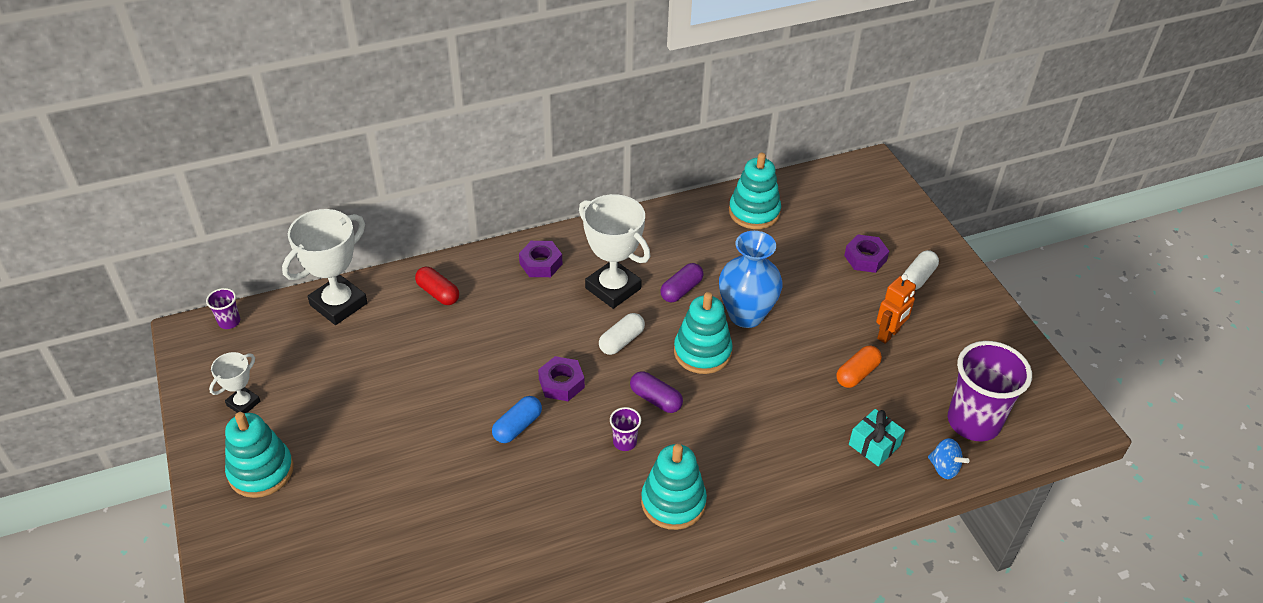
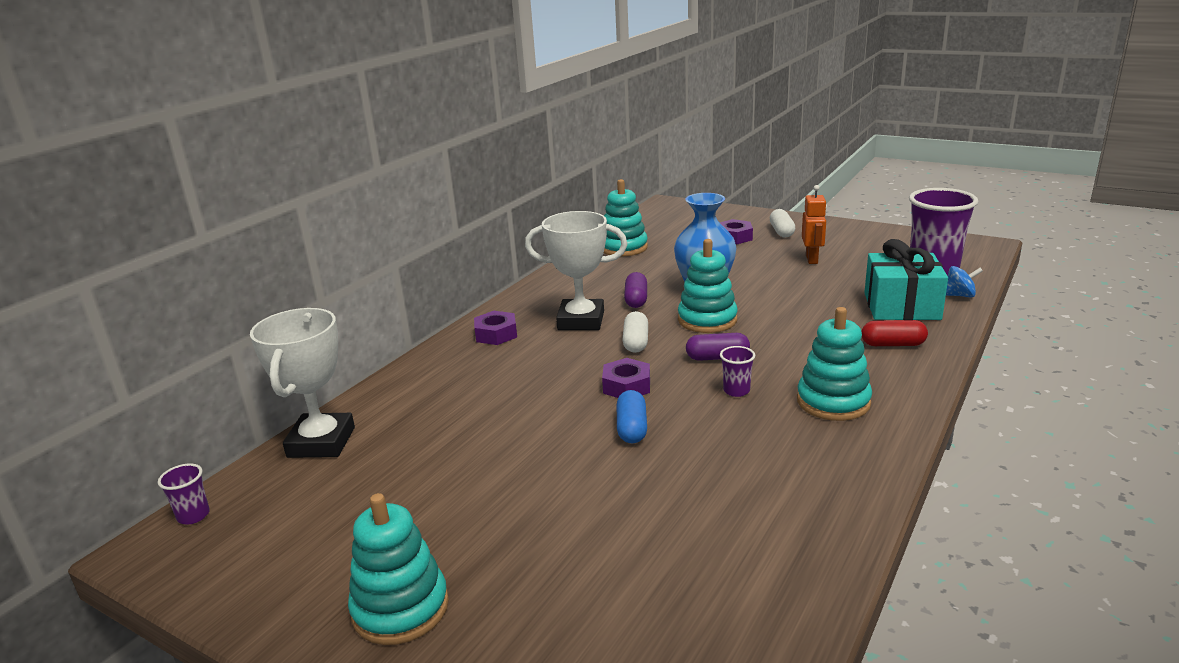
camera: 35 degrees left, 20 degrees down
(243, 403) = (299, 567): white trophy -> none
(438, 293) = (423, 389): red capsule -> red capsule (892, 344)
(857, 374) = (827, 283): orange capsule -> none
(874, 445) = (901, 306): turquoise gift -> turquoise gift, size x1.78

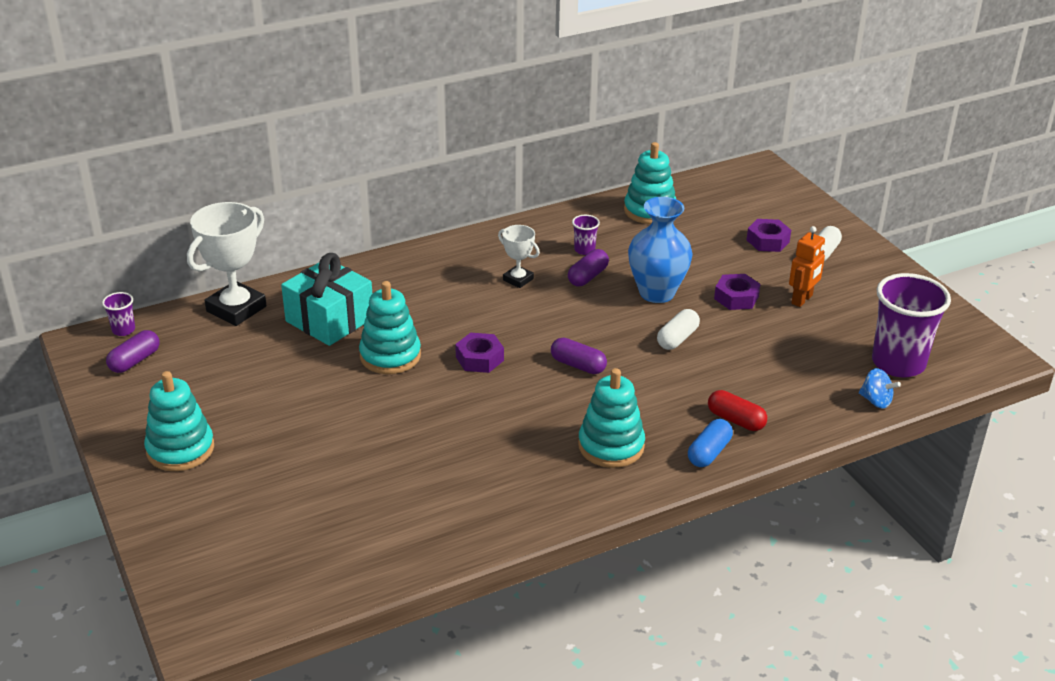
camera: 30 degrees right, 10 degrees up
(240, 540) = (135, 361): none -> purple capsule
(496, 334) = (440, 264): purple nut -> purple nut (736, 297)
(581, 321) = (518, 279): white trophy -> white trophy, size x0.54
(632, 428) = (441, 396): blue capsule -> blue capsule (709, 453)
(635, 342) = (534, 321): white capsule -> white capsule (677, 338)
(707, 320) = (618, 325): turquoise stacking toy -> turquoise stacking toy (390, 356)
(736, 391) = (553, 401): purple cup -> purple cup (584, 250)
(901, 306) = (803, 388): turquoise gift -> turquoise gift (329, 320)

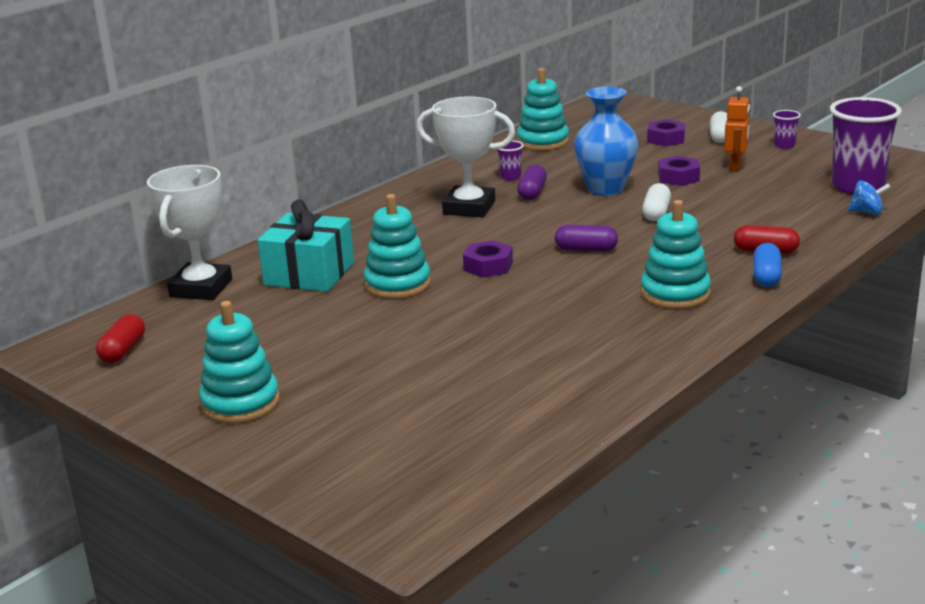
camera: 20 degrees left, 10 degrees down
(123, 330) = (88, 331): purple cup -> purple cup (784, 145)
(135, 361) = (123, 350): purple capsule -> red capsule
(518, 279) = (469, 208): white trophy -> white trophy, size x1.87

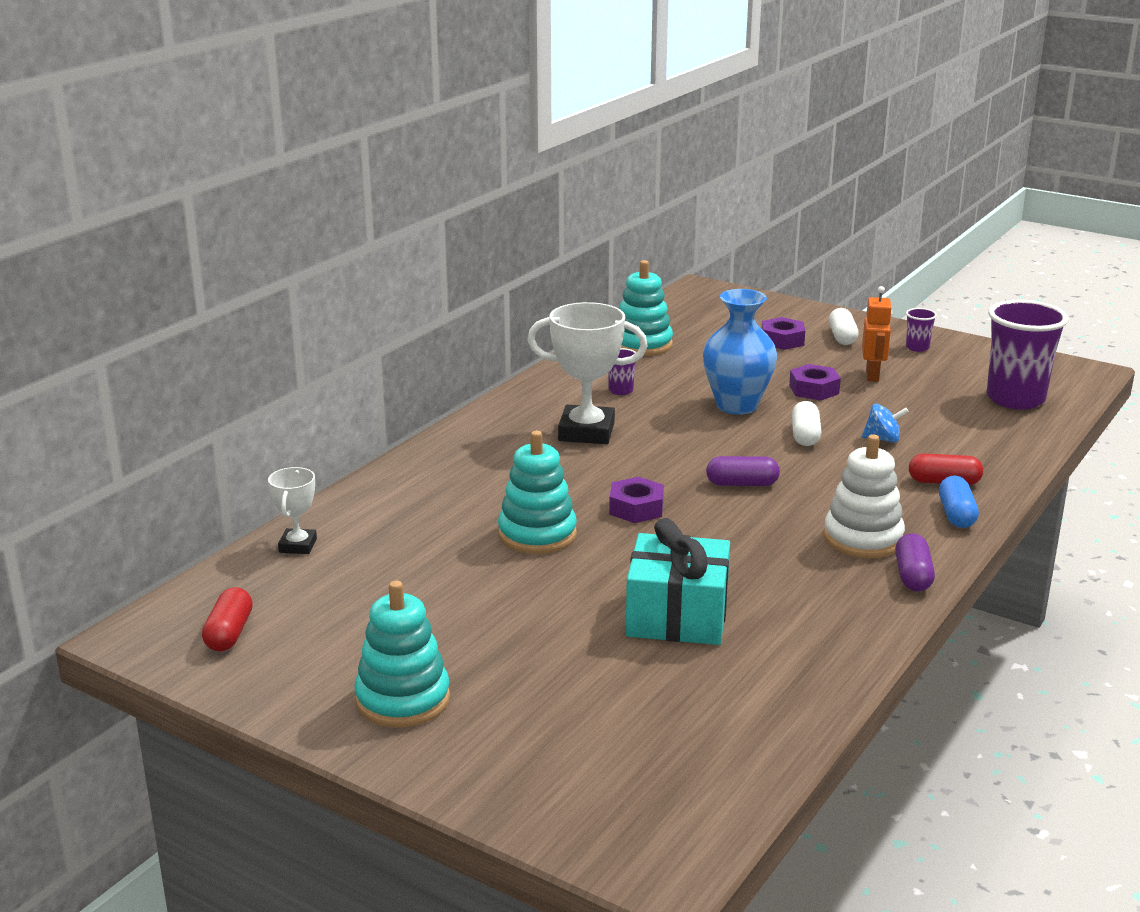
camera: 10 degrees left, 0 degrees up
(201, 288) = (298, 545): white trophy -> white trophy, size x0.54
(309, 274) = (425, 523): turquoise gift -> turquoise gift (677, 616)
(532, 192) = (653, 411): purple capsule -> purple capsule (912, 576)
(675, 294) = (863, 539): turquoise stacking toy -> white stacking toy
(867, 212) = (1037, 431): blue spinning top -> blue spinning top (883, 439)

